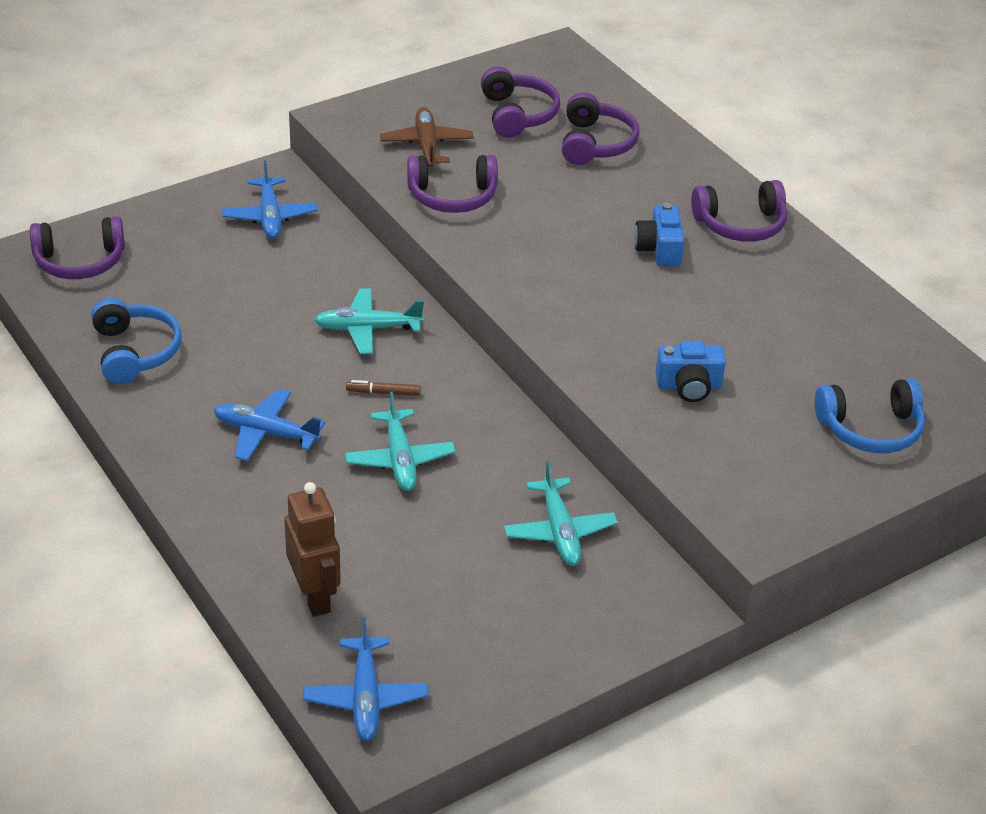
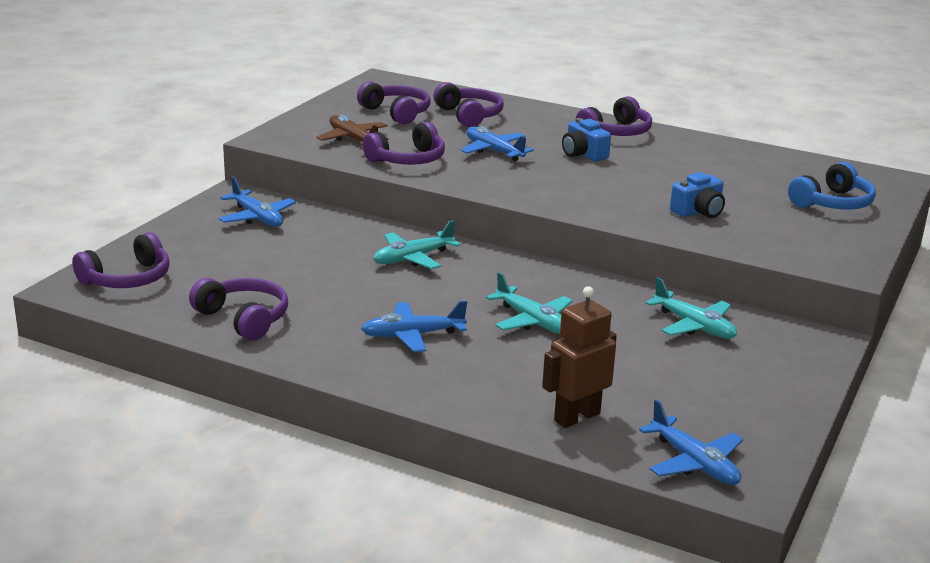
camera: 30 degrees left, 15 degrees down
(135, 352) = (244, 318): blue headphones -> purple headphones
(315, 596) = (576, 417): brown robot -> brown robot turned 75 degrees counterclockwise
(383, 392) = (471, 289): brown marker -> none
(561, 212) = (494, 151): none -> blue plane

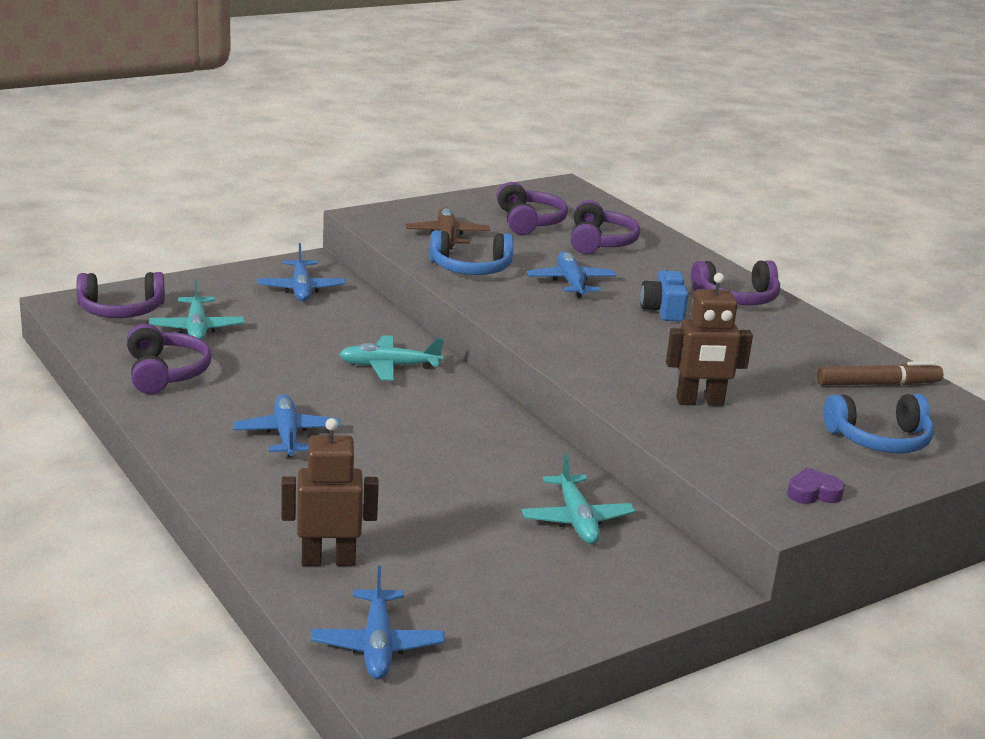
camera: 30 degrees right, 0 degrees up
(408, 160) = (471, 268): purple headphones -> blue headphones
(412, 335) = (286, 435): blue plane -> blue plane turned 60 degrees clockwise
(532, 321) = (417, 459): turquoise plane -> turquoise plane (197, 329)
(698, 212) = (700, 402): blue camera -> brown robot
(780, 167) = (877, 384): none -> brown marker
(847, 250) = (813, 493): none -> purple heart

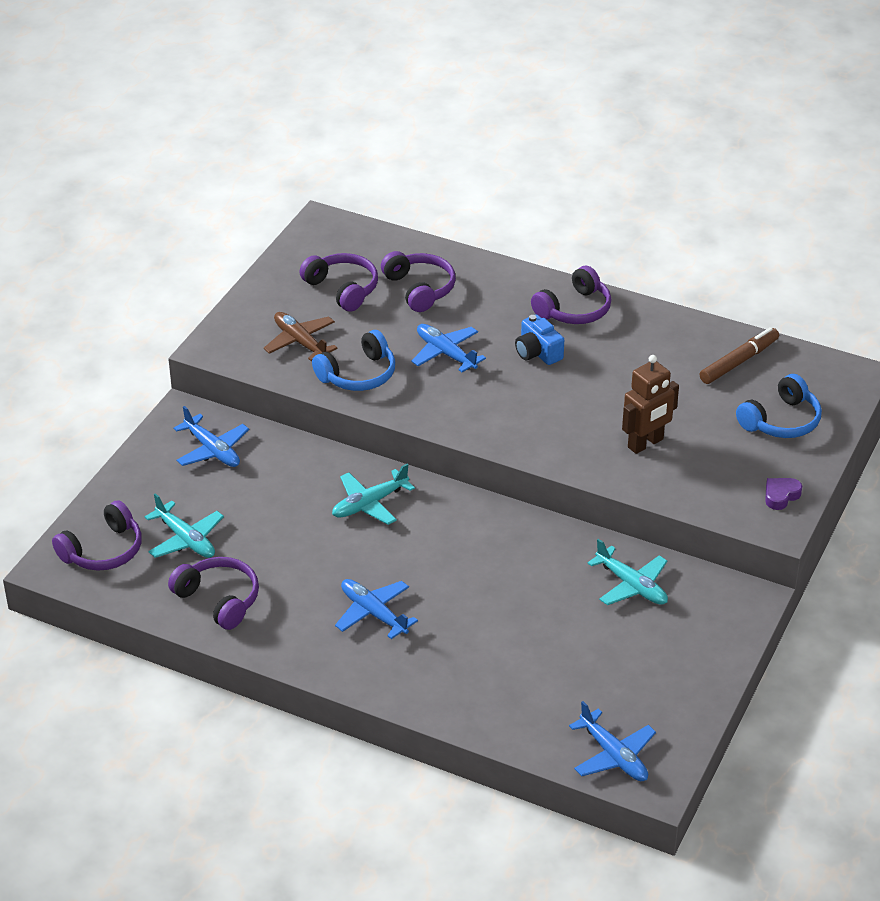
camera: 30 degrees left, 15 degrees up
(328, 560) = (518, 708): brown robot -> none

